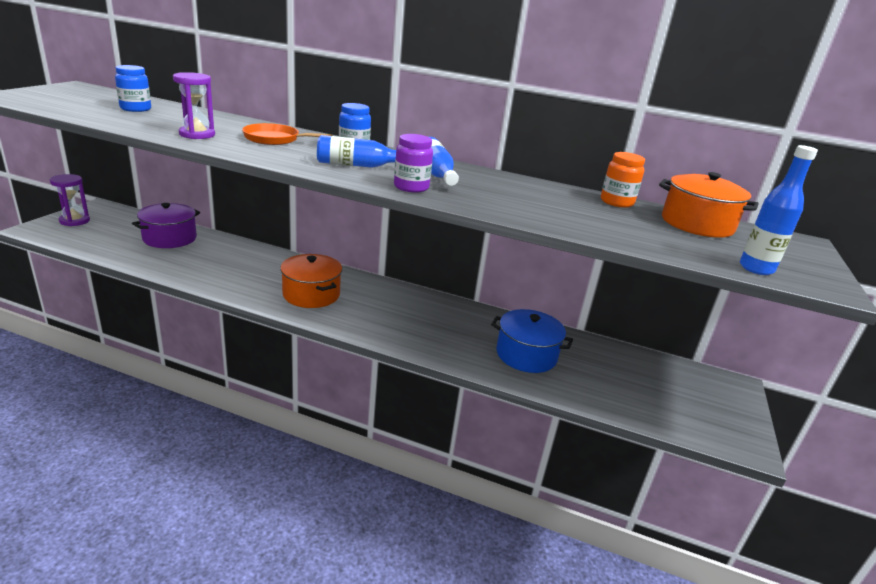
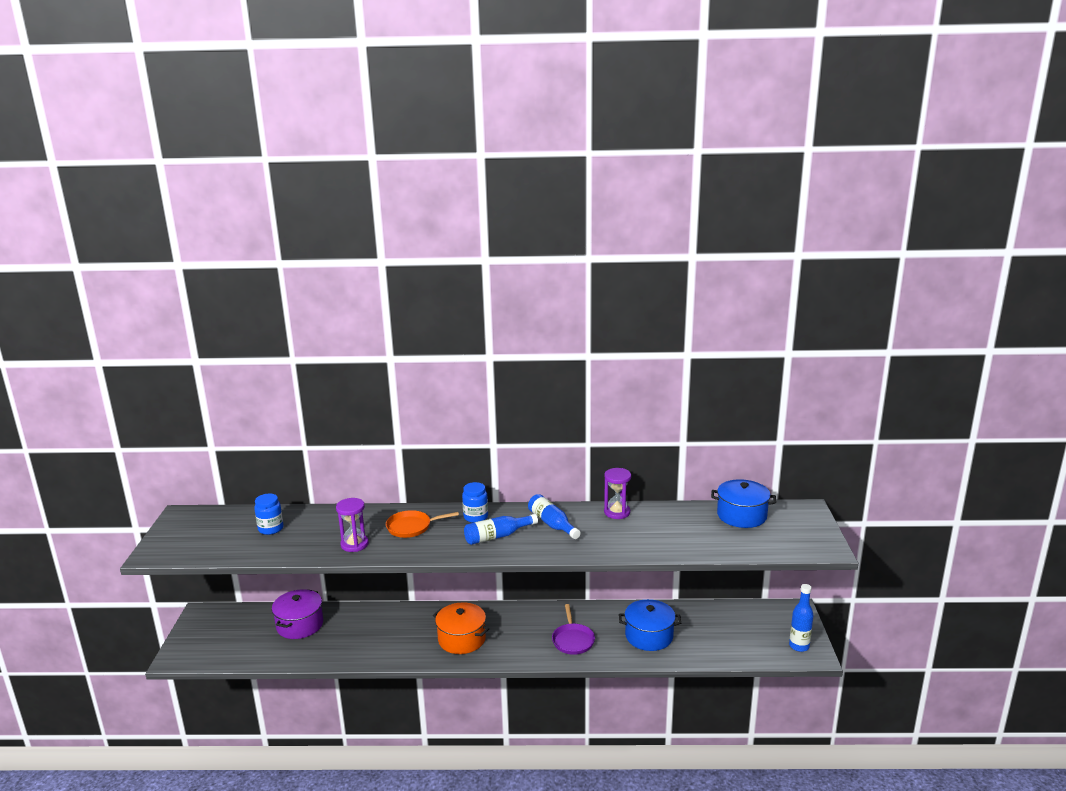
camera: 15 degrees left, 5 degrees down
(74, 221) = (199, 636): purple hourglass -> purple hourglass (617, 512)
(411, 187) = (549, 548): purple jar -> none
(432, 331) = (573, 640): none -> purple pan
(616, 202) = (684, 510): orange jar -> none
(697, 224) = (741, 515): orange pot -> blue pot
(756, 268) = (787, 548): blue bottle -> blue bottle (799, 646)

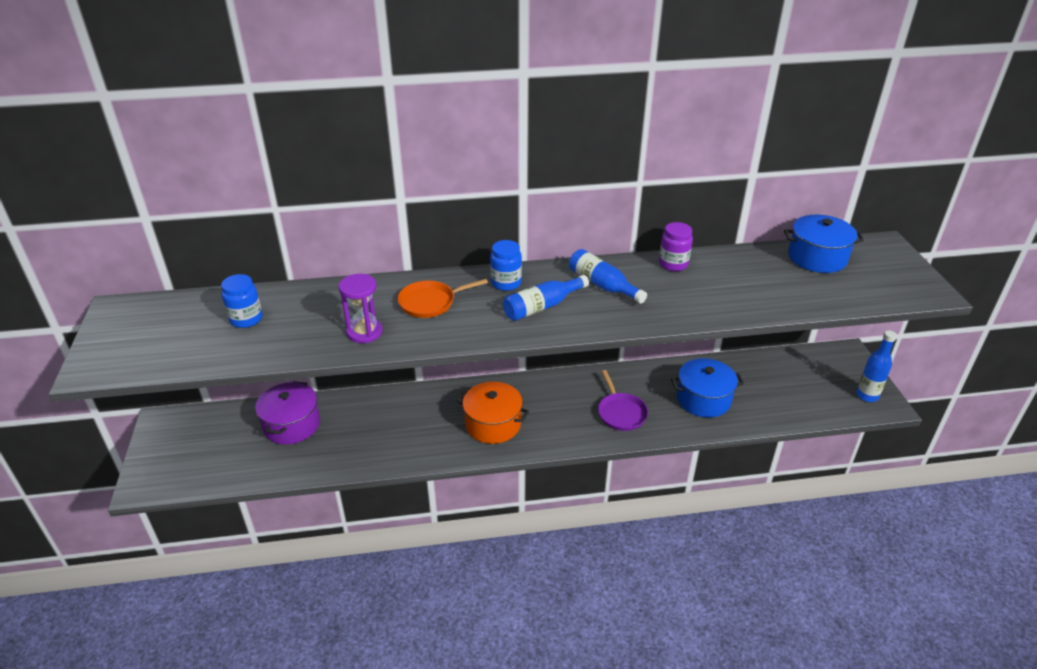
camera: 10 degrees left, 15 degrees up
(617, 512) = (673, 264): purple hourglass -> purple jar

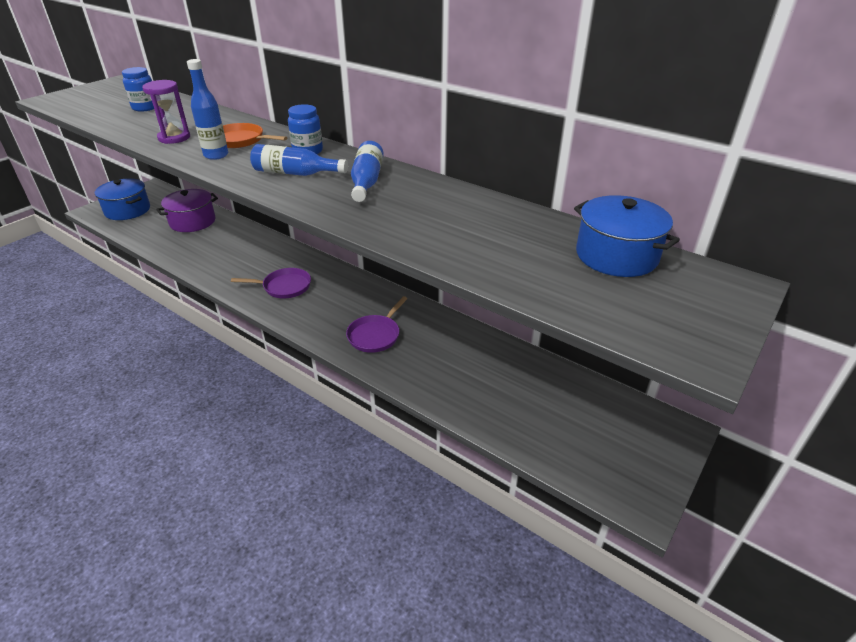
camera: 45 degrees right, 0 degrees up
(493, 424) = (284, 287): orange pot -> purple pan
(673, 264) = (455, 195): purple jar -> none
(703, 399) = (456, 370): blue pot -> blue pot (127, 210)
(867, 396) = (632, 480): blue bottle -> blue bottle (216, 155)

